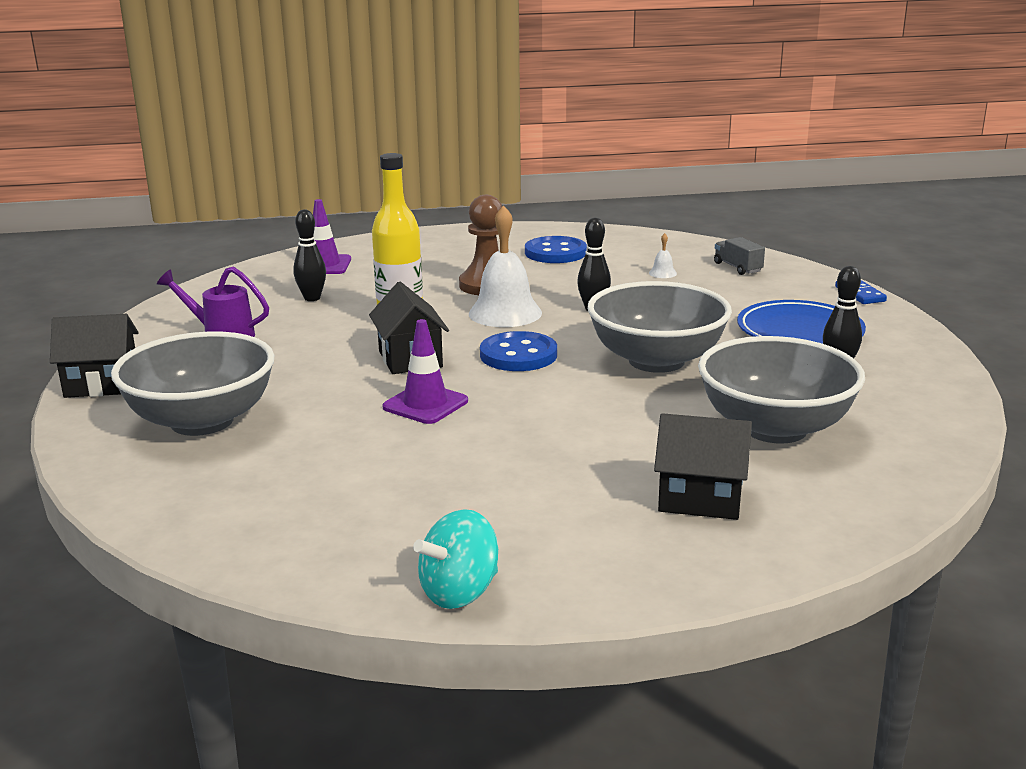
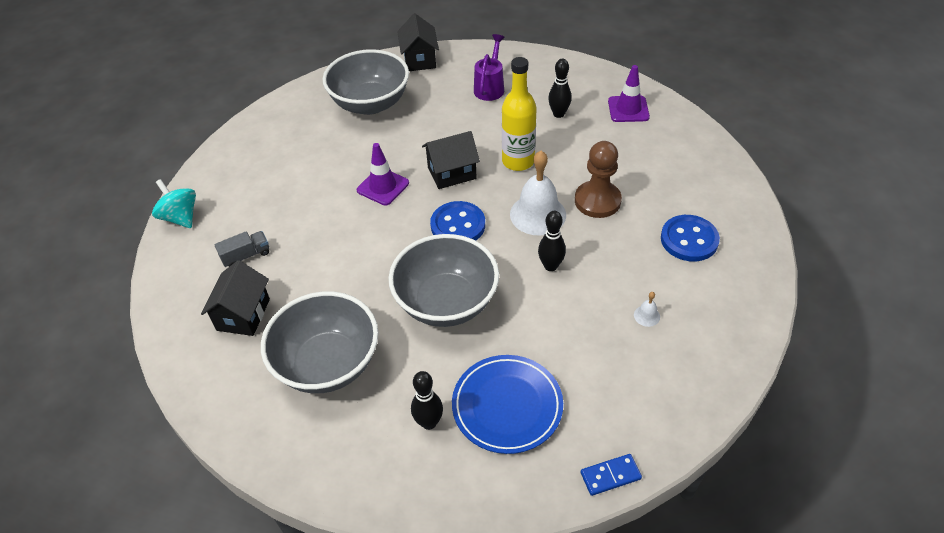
camera: 90 degrees right, 25 degrees up
(737, 267) = (674, 377): grey truck -> grey truck (246, 256)

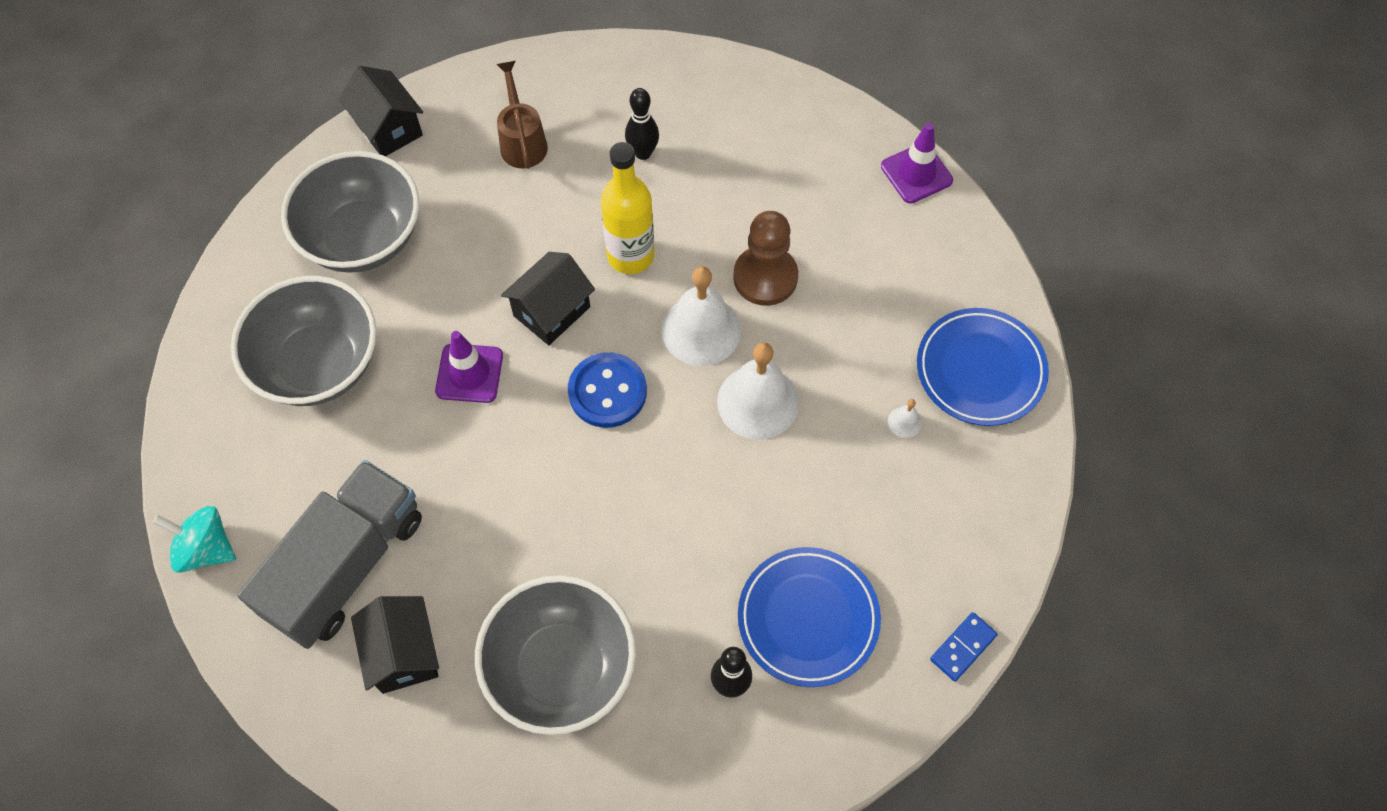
camera: 30 degrees left, 15 degrees up
(246, 256) = (346, 566): grey truck -> grey truck, size x2.49
(446, 302) = (658, 513): grey bowl -> grey bowl (319, 364)
(490, 87) = (522, 141): purple watering can -> brown watering can
(550, 266) = (757, 402): black bowling pin -> white bell
(628, 109) = (731, 108): purple traffic cone -> purple traffic cone (916, 173)
(689, 240) = (902, 290): blue button -> none
(721, 306) = (980, 370): none -> blue plate

